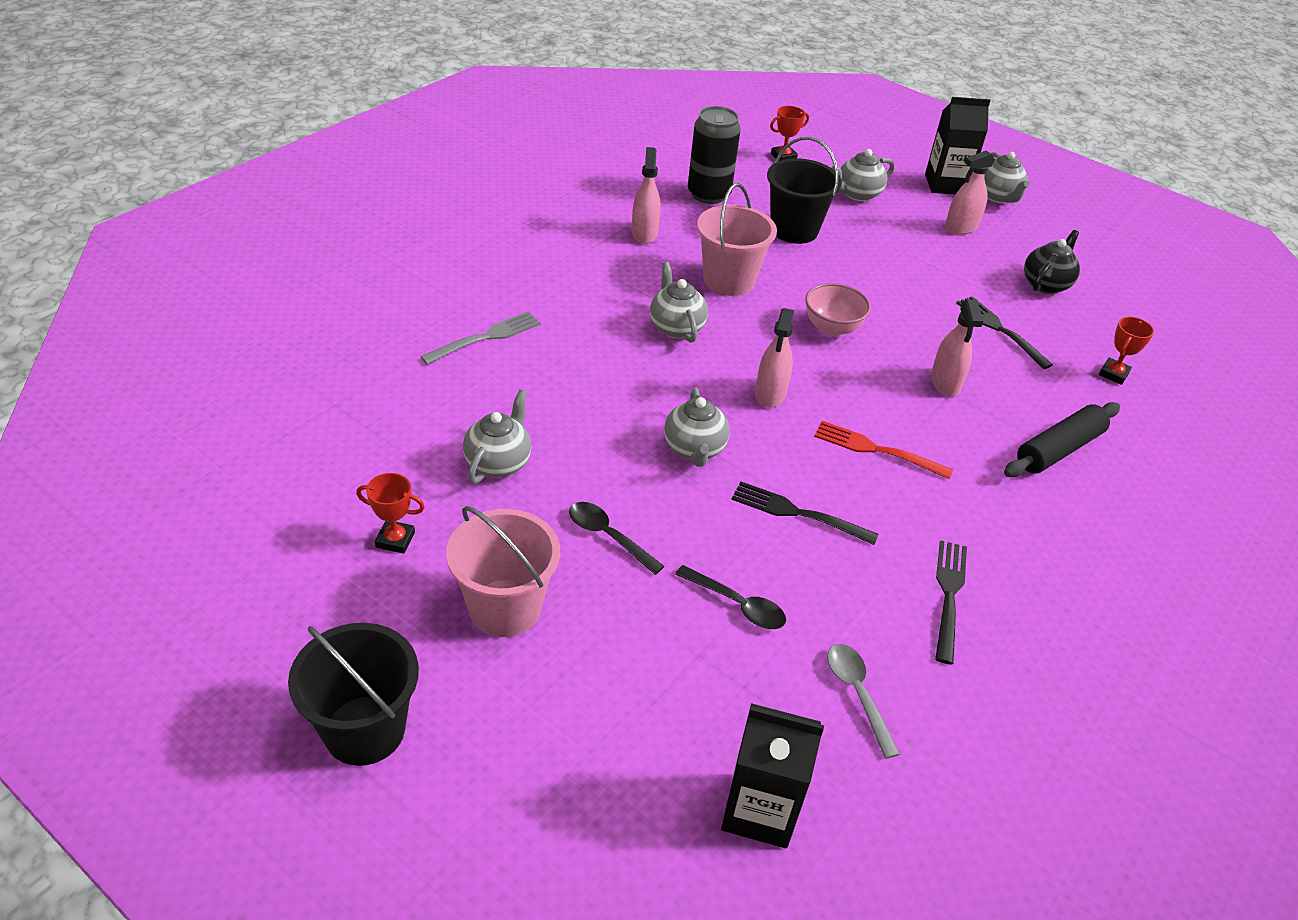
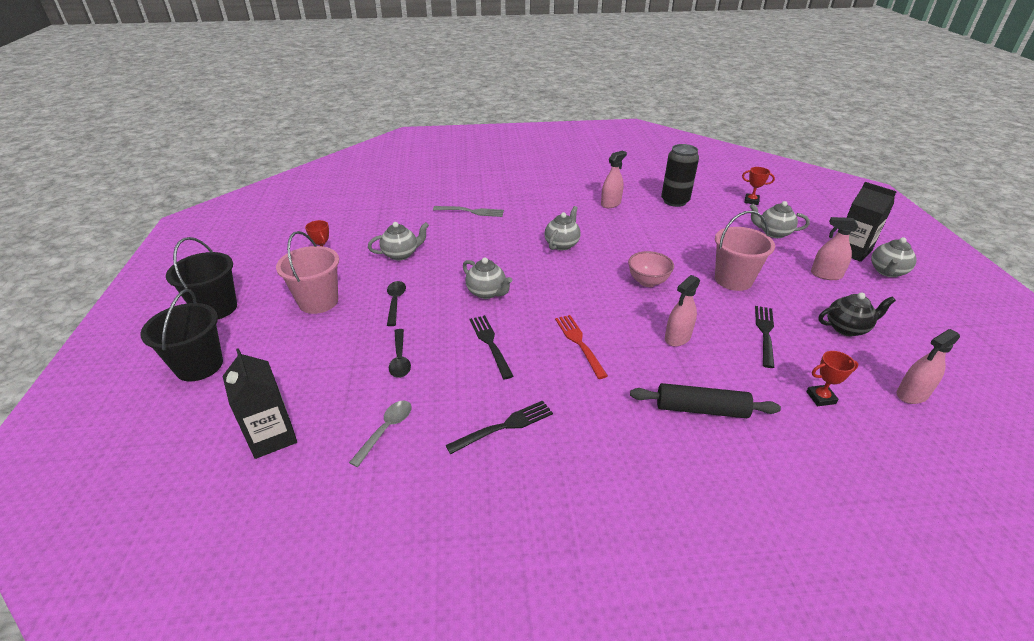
camera: 50 degrees right, 5 degrees down
(694, 449) = (487, 292): grey teapot -> grey teapot turned 90 degrees counterclockwise
(728, 280) = (623, 238): pink bucket -> pink bucket (733, 280)
(770, 394) = (563, 291): pink spray bottle -> pink spray bottle (912, 394)
(794, 230) = (701, 233): black bucket -> black bucket (199, 365)

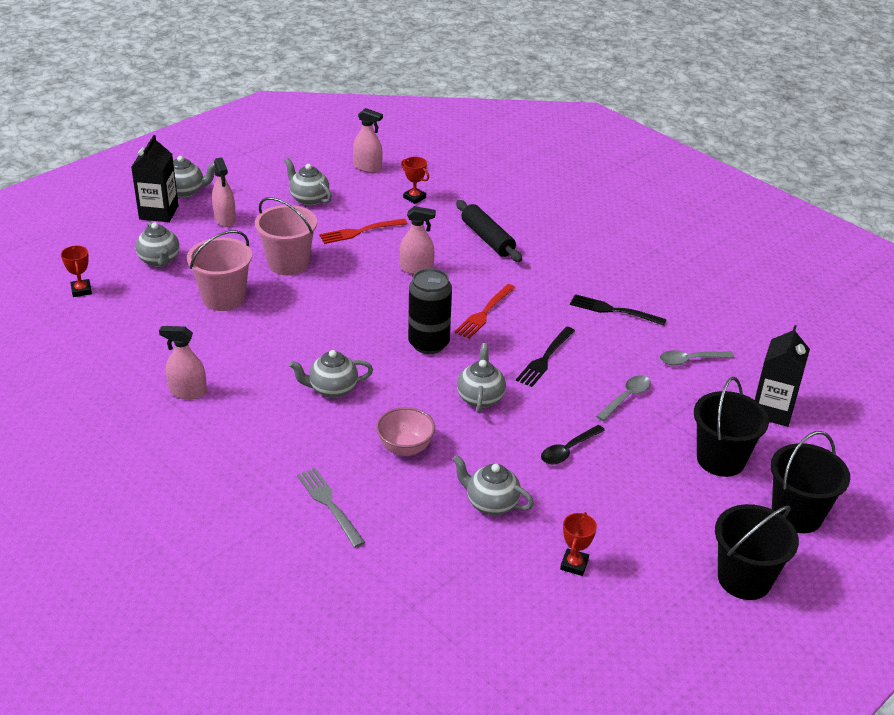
camera: 130 degrees left, 0 degrees up
(286, 365) = (720, 459): none -> black bucket
(318, 301) = (636, 506): pink bucket -> pink bucket (224, 298)
(400, 359) = (626, 398): black spoon -> grey spoon
(647, 282) = (346, 308): pink bowl -> pink bowl (405, 448)
(675, 201) = (133, 344): black can -> black can (429, 343)
(765, 333) = (359, 232): black fork -> red fork
(847, 328) = (309, 199): black teapot -> grey teapot

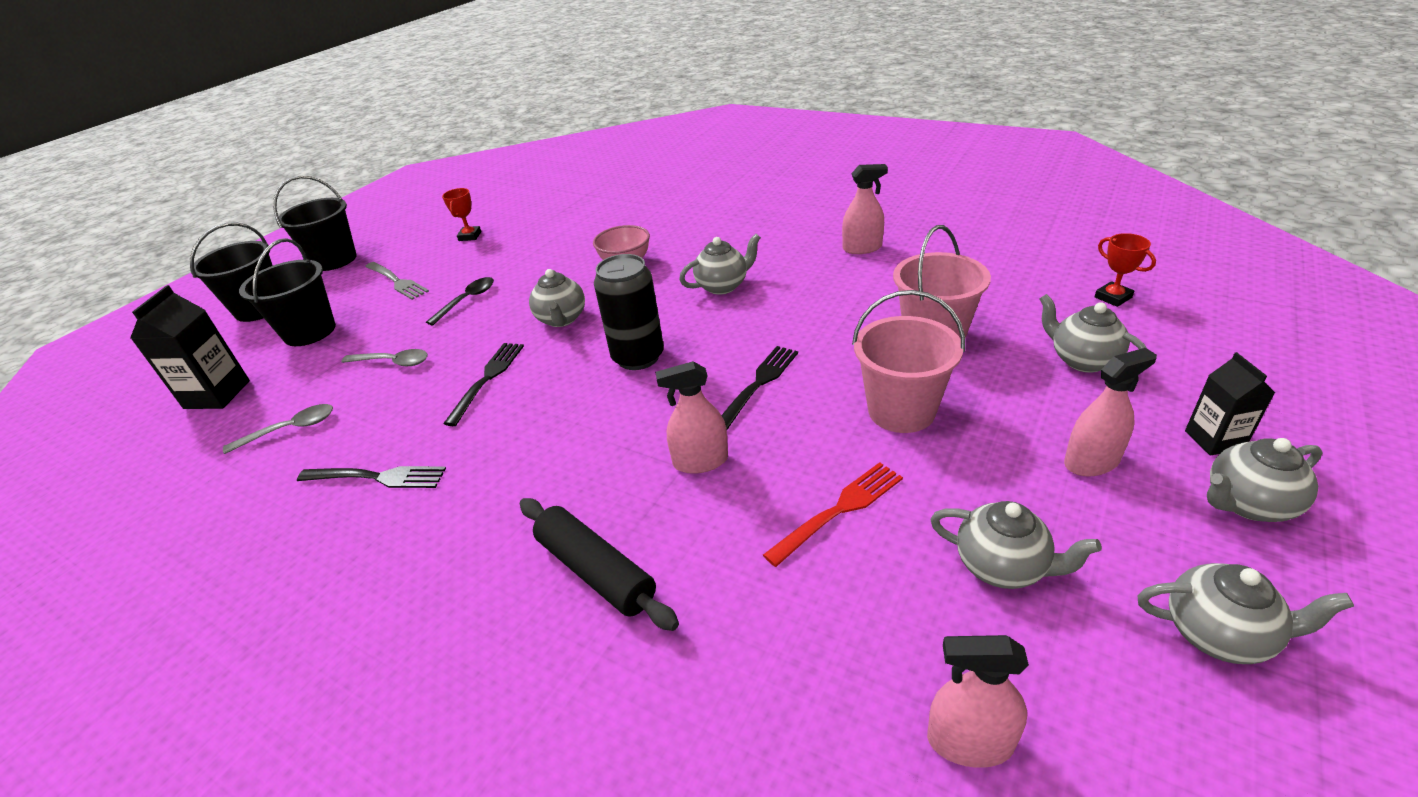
camera: 170 degrees right, 0 degrees up
(159, 212) = (1214, 440): black carton -> black carton, size x0.63
(225, 219) = (1091, 462): pink spray bottle -> pink spray bottle turned 105 degrees clockwise
(329, 504) = (672, 219): grey fork -> grey fork (397, 282)
(357, 301) = (759, 384): none -> black fork
(414, 198) = (789, 651): red trophy -> none
(484, 313) = (574, 417): red fork -> none
(491, 503) = (539, 250): grey teapot -> grey teapot (1218, 634)
(626, 398) = (393, 362): grey spoon -> grey spoon turned 105 degrees counterclockwise

